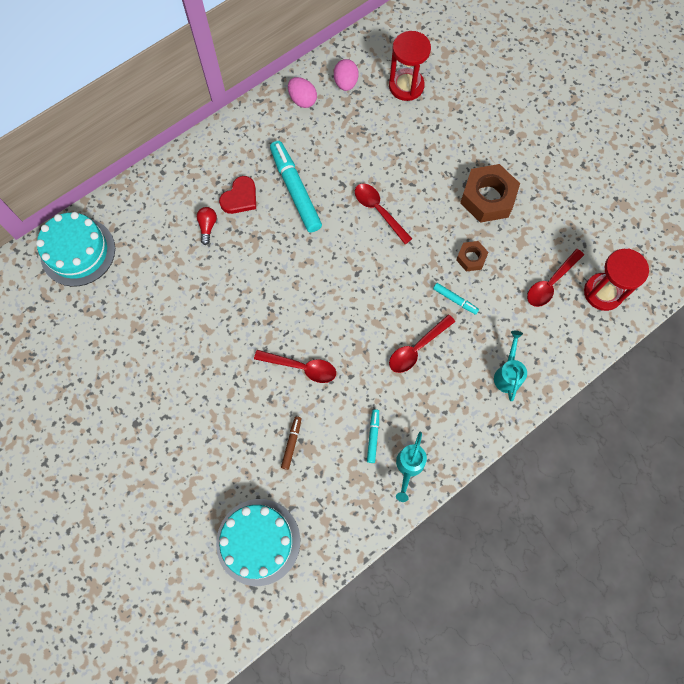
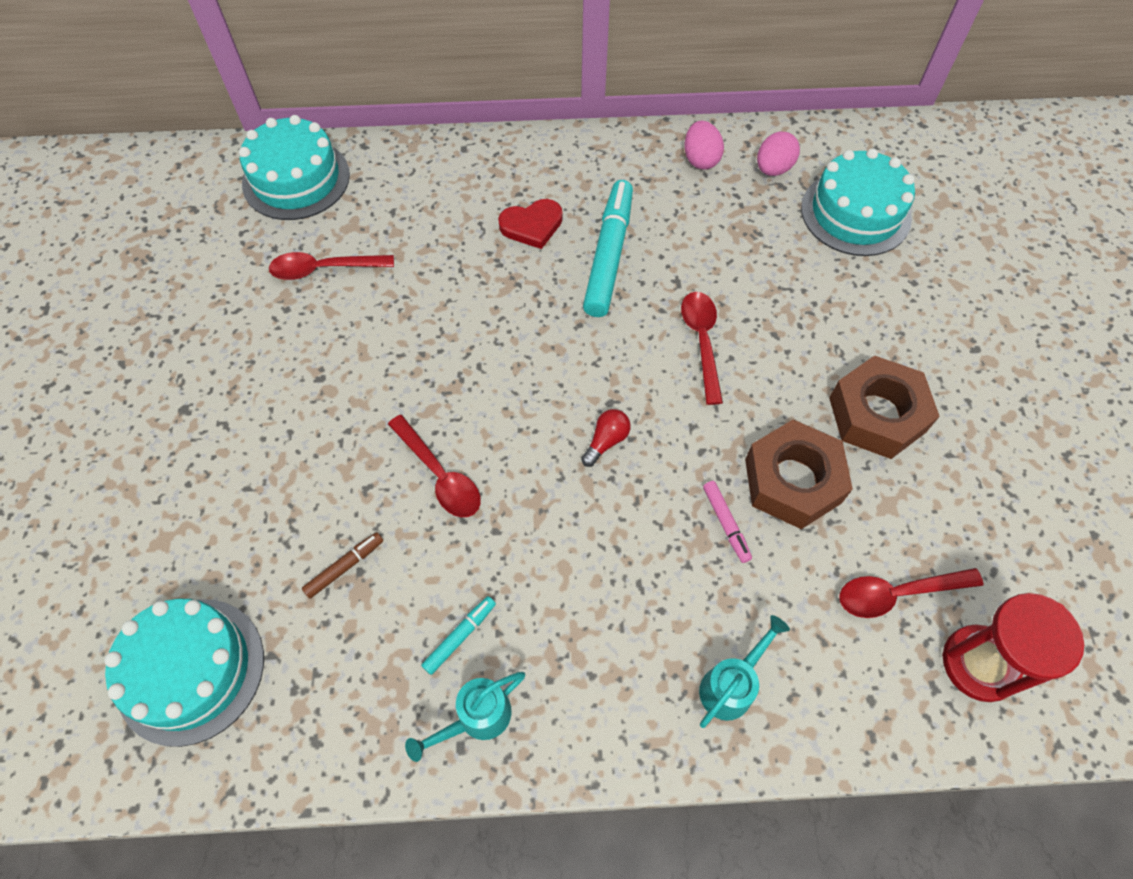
camera: 35 degrees right, 10 degrees down
(207, 227) = (465, 236): red light bulb -> red light bulb (606, 441)
(406, 86) = (855, 213): red hourglass -> turquoise cake
(417, 348) = (619, 555): red spoon -> red spoon (324, 269)
(455, 300) = (726, 523): turquoise marker -> pink marker
(471, 258) = (792, 481): brown nut -> brown nut, size x1.91

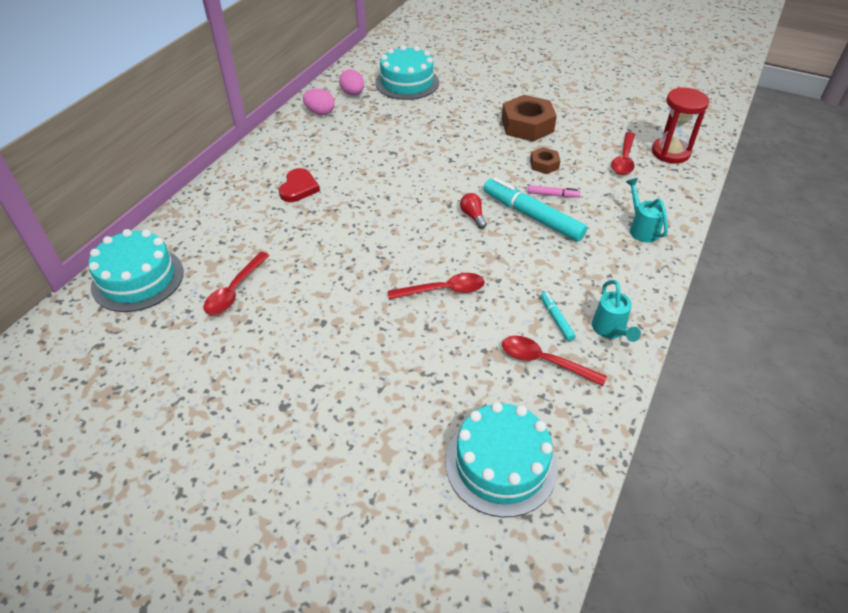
camera: 60 degrees left, 15 degrees down
(345, 567) = (476, 356): brown marker -> none
(608, 255) = (350, 168): turquoise marker -> turquoise marker (532, 216)
(702, 342) = (439, 159): red spoon -> red spoon (544, 361)
(792, 481) = (544, 164): brown nut -> brown nut, size x0.52

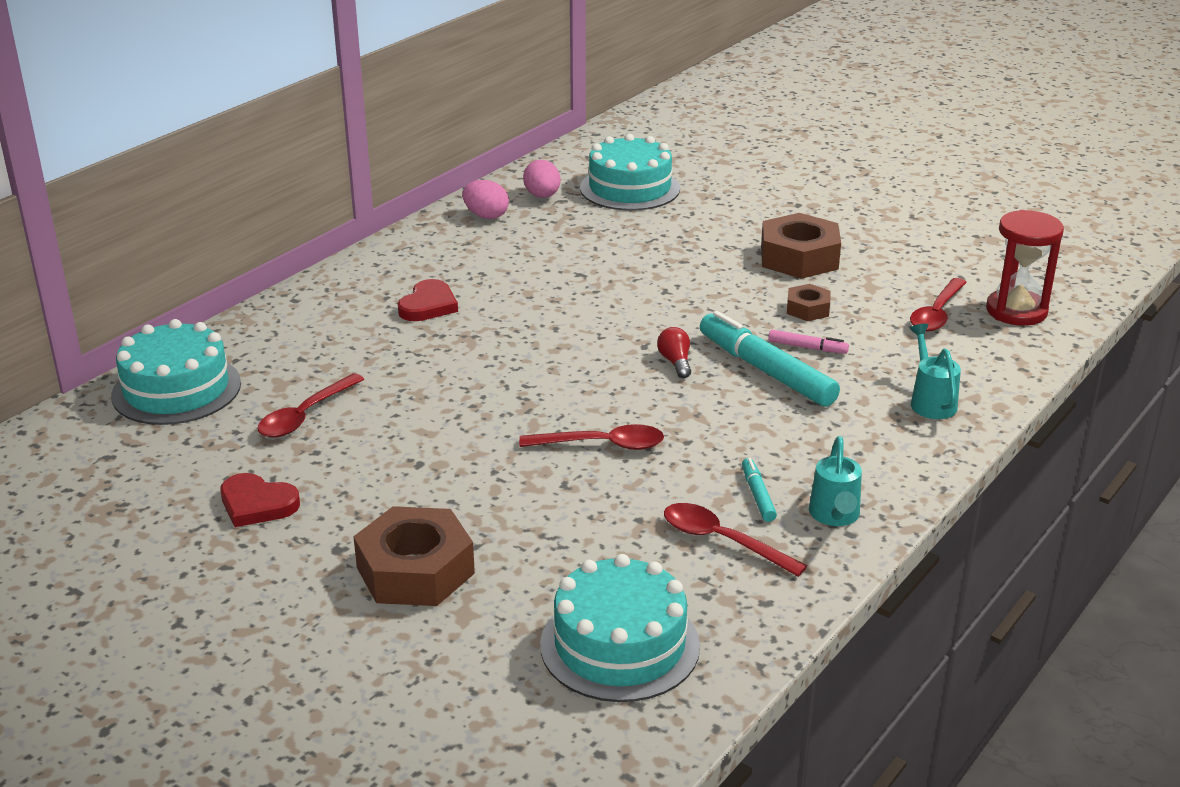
camera: 10 degrees right, 15 degrees down
(216, 374) = (257, 504): none -> red heart
(342, 418) = (415, 570): none -> brown nut

